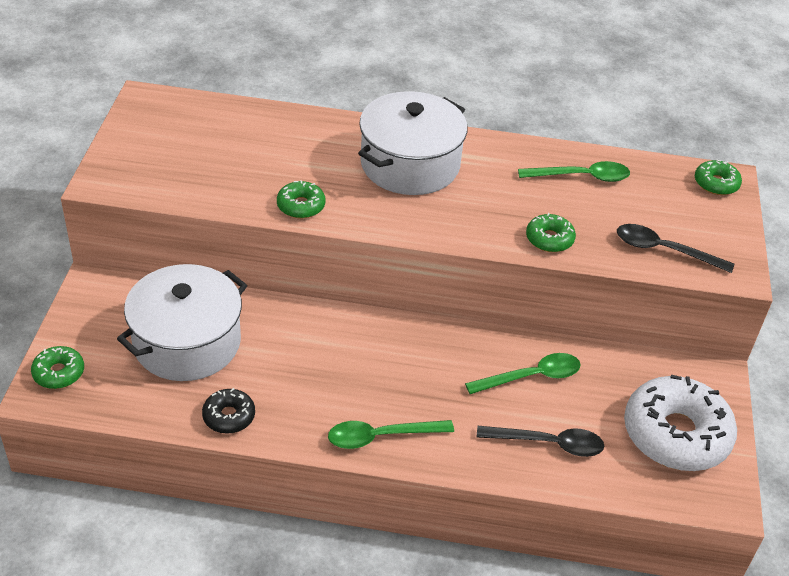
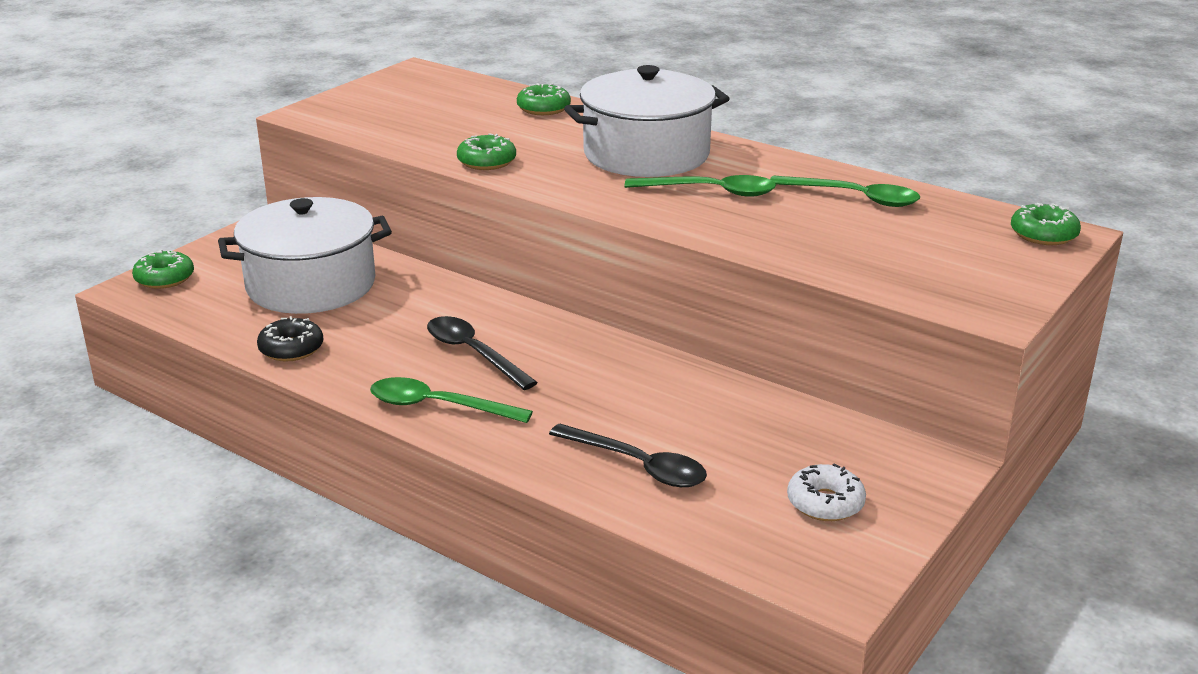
camera: 30 degrees right, 15 degrees down
(531, 377) = (674, 402): green spoon -> green spoon (710, 192)
(549, 239) = (755, 237): green donut -> green donut (543, 108)
(664, 250) = (904, 274): black spoon -> black spoon (473, 353)
(676, 434) = (825, 503): white donut -> white donut, size x0.47

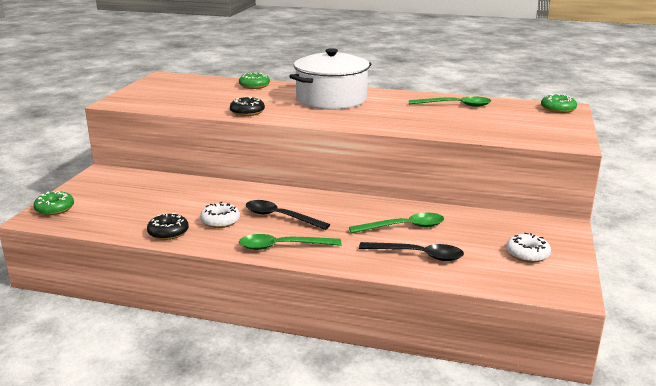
camera: 20 degrees left, 5 degrees down
(311, 285) = (154, 198): white pot -> none
(379, 343) = (220, 221): none -> white donut
(486, 162) = (247, 112): green donut -> black donut
(710, 192) = (382, 111): green spoon -> green spoon (403, 227)

